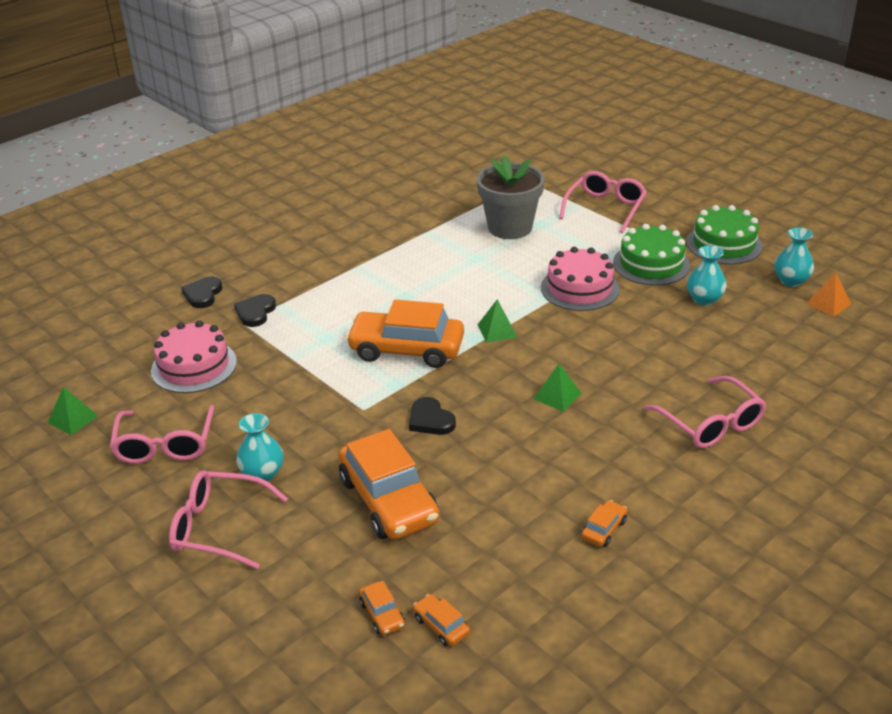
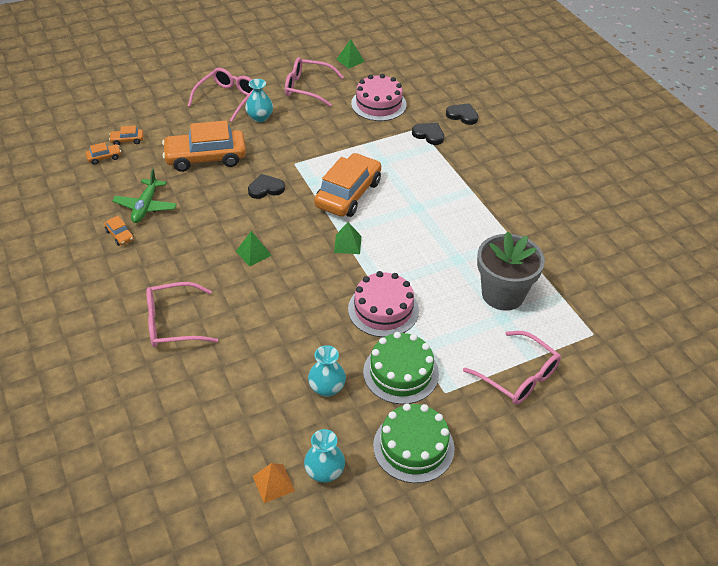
camera: 105 degrees right, 10 degrees up
(531, 525) = (146, 206): none -> green plane

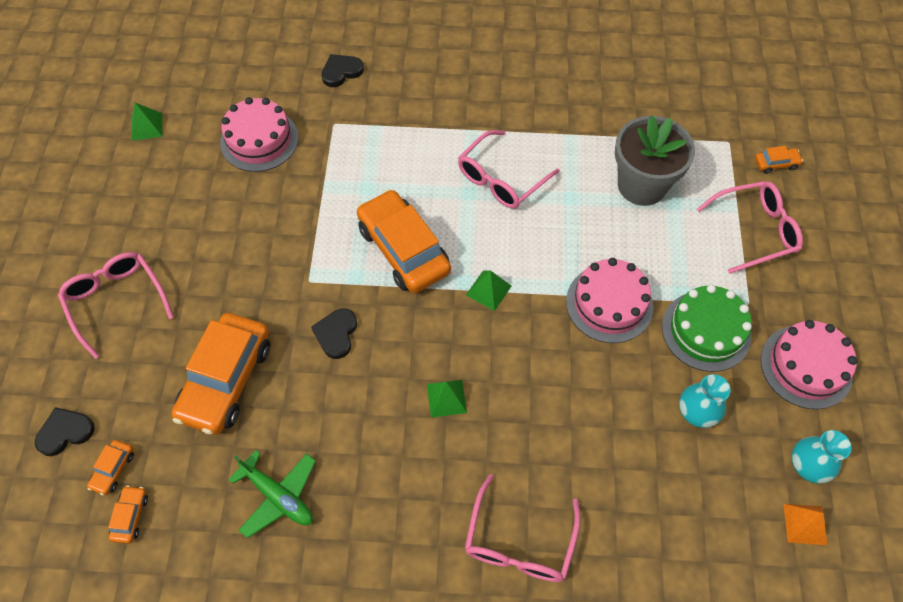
camera: 60 degrees left, 15 degrees up
(120, 235) = (316, 552): orange car -> orange car (776, 163)
(260, 117) = (187, 280): turquoise vase -> none
(308, 88) = (168, 198): pink glasses -> pink glasses (502, 178)
(413, 447) = (806, 366): green cake -> pink cake
(429, 135) = (352, 120): black heart -> black heart (65, 432)

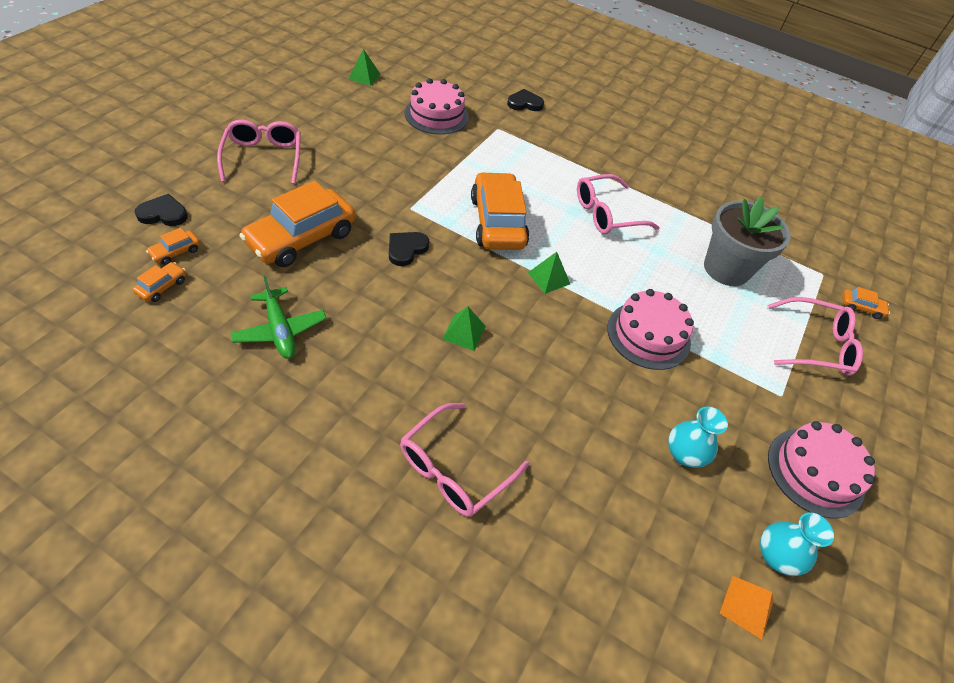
camera: 20 degrees right, 10 degrees down
(706, 331) = (728, 396): green cake -> none

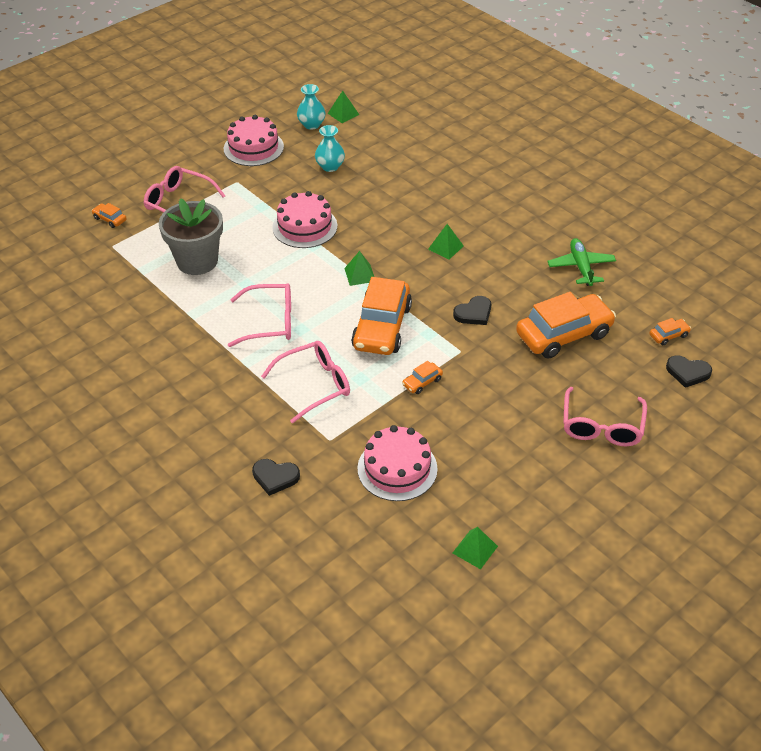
camera: 155 degrees left, 5 degrees down
(162, 286) = (673, 309): orange car -> orange car (422, 382)
(455, 468) = (475, 182): pink glasses -> pink glasses (314, 385)
(746, 606) = (343, 114): orange pyramid -> green pyramid

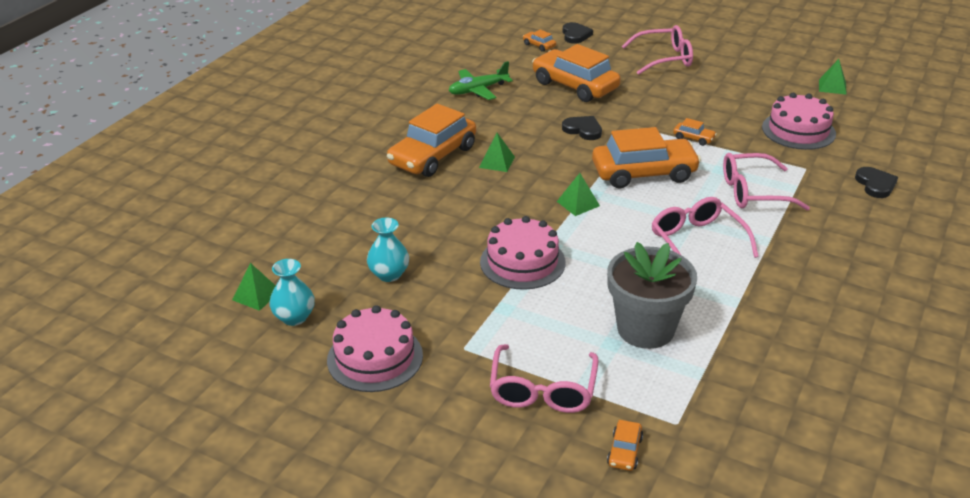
camera: 110 degrees left, 10 degrees down
(314, 385) = (754, 192): pink glasses -> pink glasses turned 45 degrees counterclockwise
(473, 215) = (433, 156): none -> orange car

